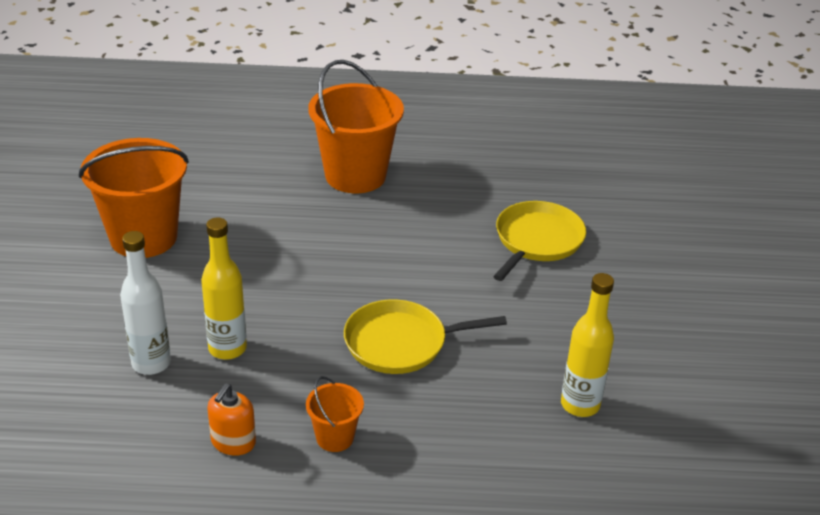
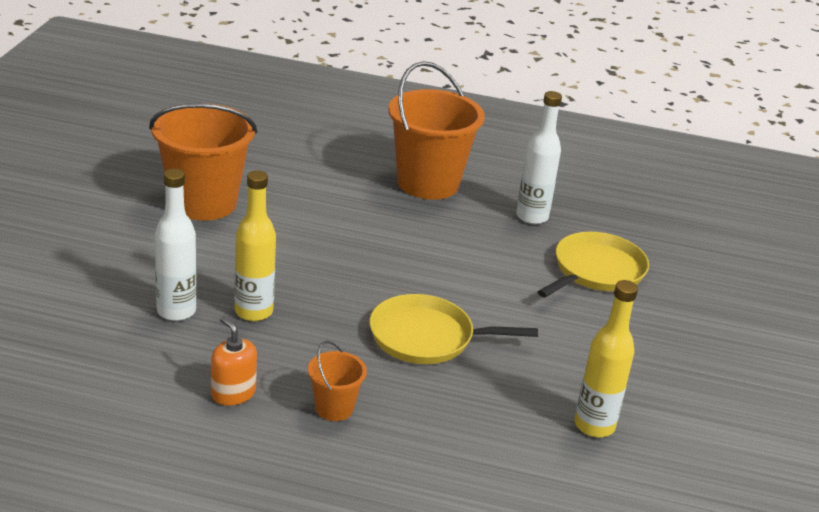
camera: 10 degrees right, 5 degrees down
(233, 442) = (233, 393): orange soap dispenser -> orange soap dispenser turned 105 degrees clockwise
(462, 194) = (532, 217): none -> white bottle

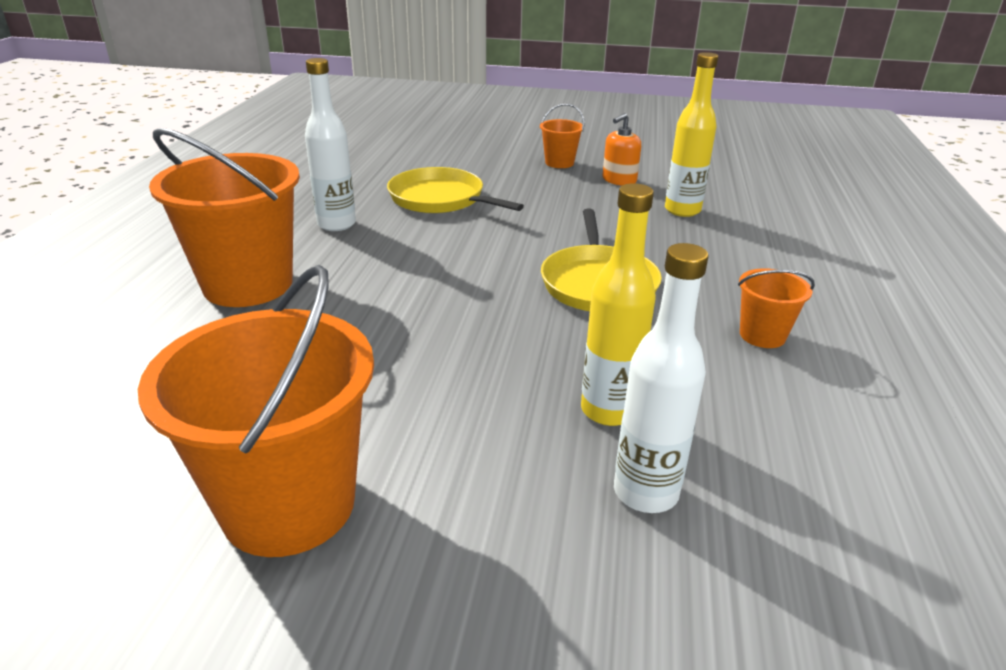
camera: 90 degrees left, 0 degrees up
(233, 393) = (795, 411): orange soap dispenser -> orange soap dispenser (619, 180)
(721, 359) = (559, 163): none -> orange bucket

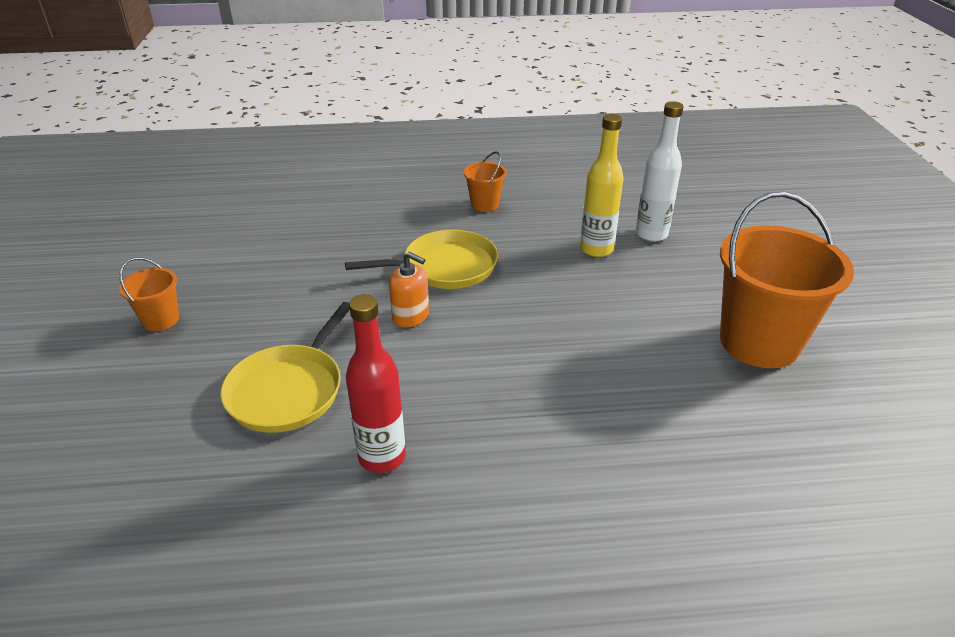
camera: 105 degrees left, 5 degrees up
(248, 284) = (548, 474): orange bucket -> none
(336, 224) = (382, 457): white bottle -> red bottle
(619, 180) = (216, 275): orange soap dispenser -> orange soap dispenser (411, 316)
(682, 210) = (291, 237): yellow bottle -> none

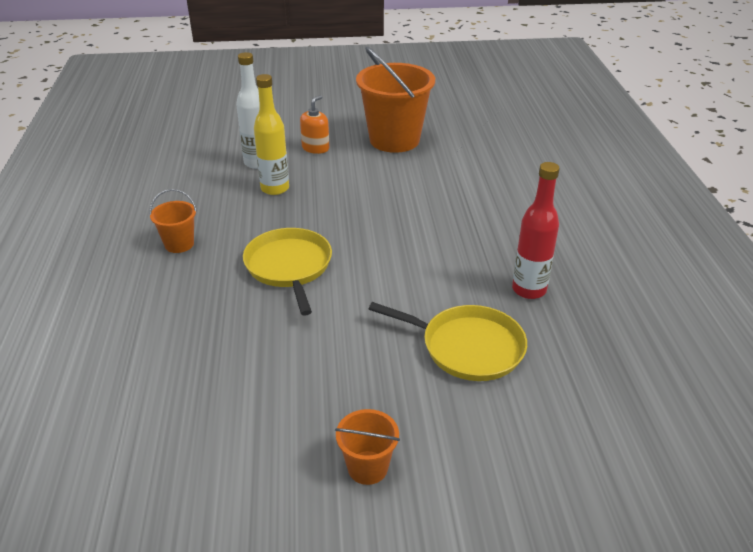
camera: 90 degrees left, 0 degrees up
(411, 316) = (364, 284): orange soap dispenser -> orange soap dispenser (315, 148)

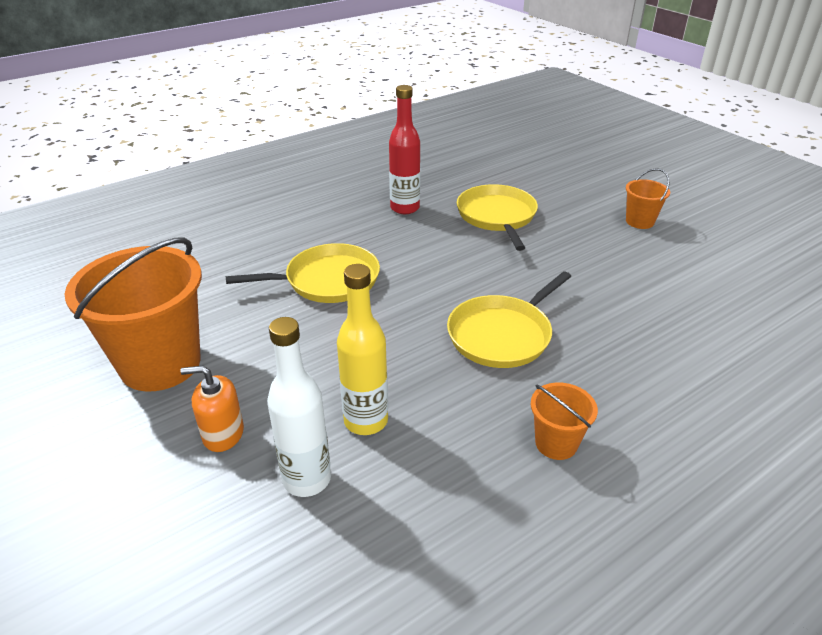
camera: 120 degrees left, 0 degrees up
(433, 213) = (327, 280): none -> yellow pan

